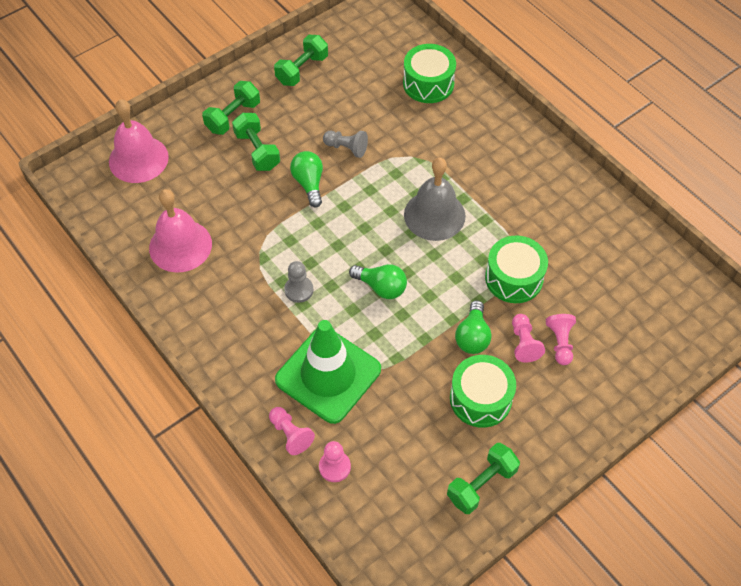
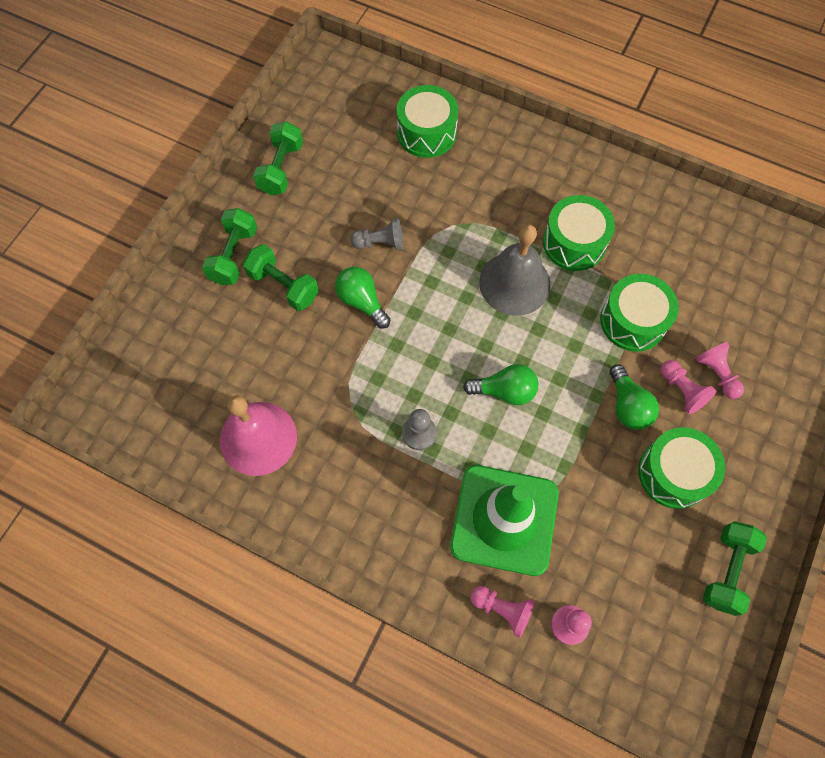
camera: 25 degrees left, 10 degrees up
(138, 159) = (151, 351): pink bell -> none
(500, 204) = (574, 243): none -> green drum

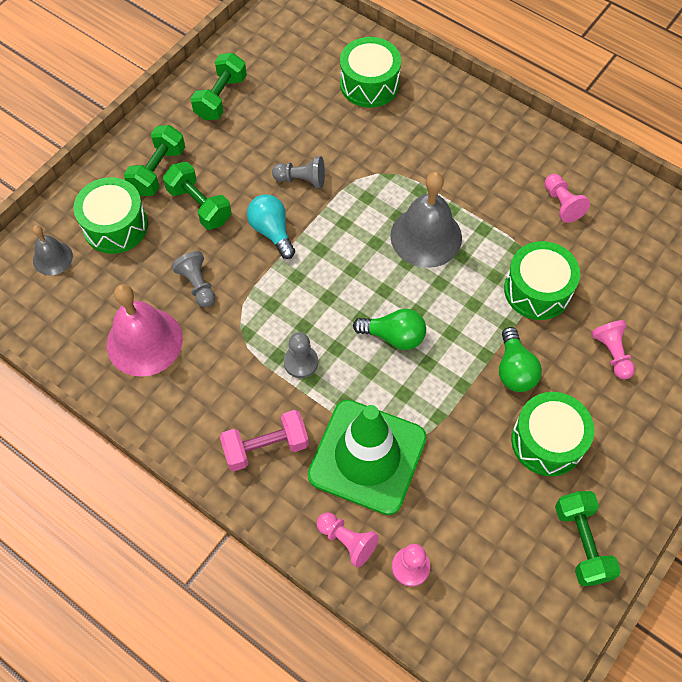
camera: 10 degrees right, 5 degrees down
(145, 365) = (52, 258): none -> grey bell
(299, 370) = (197, 285): none -> grey pawn
(362, 301) = (272, 231): green light bulb -> turquoise light bulb
(403, 527) = (266, 447): none -> pink dumbbell
(574, 243) = (494, 207): green drum -> green drum (115, 226)
(682, 390) = (573, 364): pink pawn -> pink pawn (562, 204)
(726, 570) = (581, 543): green dumbbell -> green dumbbell turned 45 degrees counterclockwise

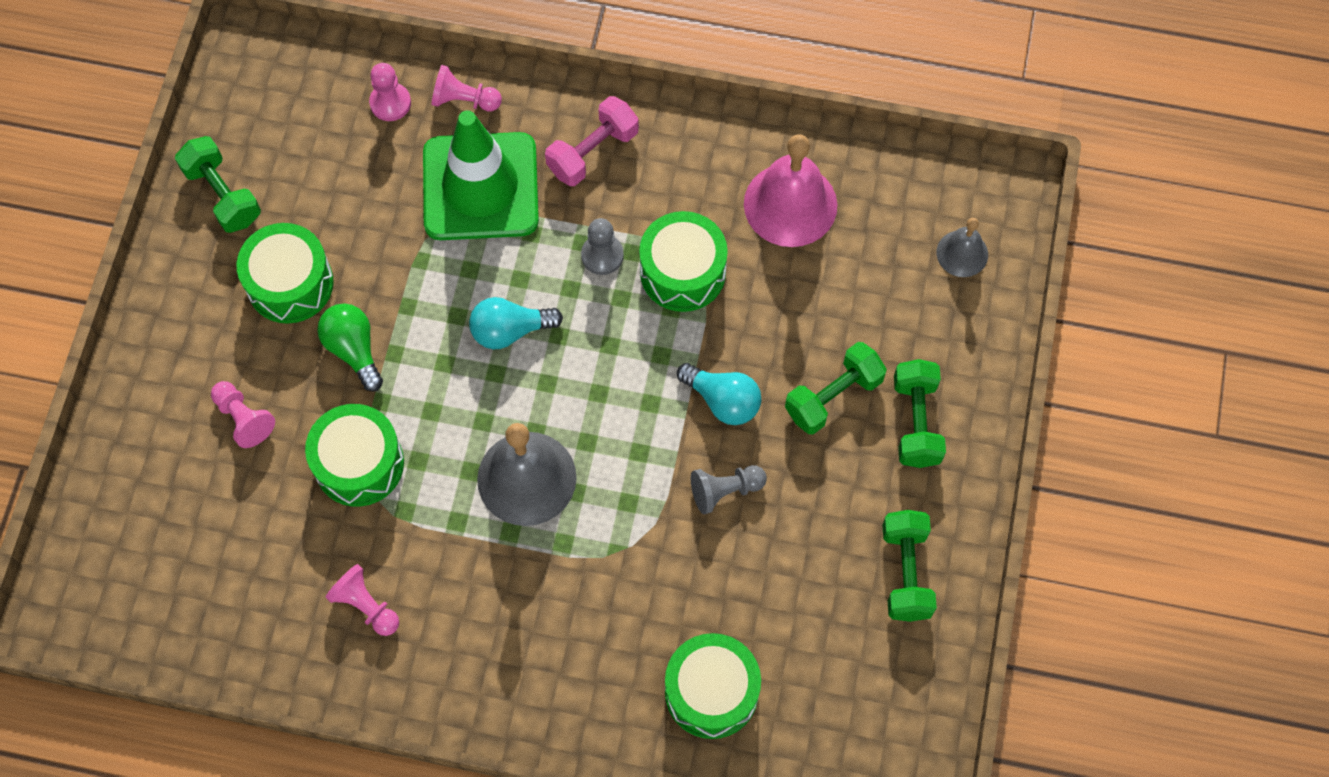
camera: 155 degrees right, 5 degrees up
(115, 226) = (917, 324): green drum -> green drum (683, 272)
(197, 285) = (772, 294): grey pawn -> none
(199, 205) = (833, 396): green dumbbell -> green dumbbell turned 60 degrees counterclockwise
(394, 336) = (510, 330): green light bulb -> turquoise light bulb

